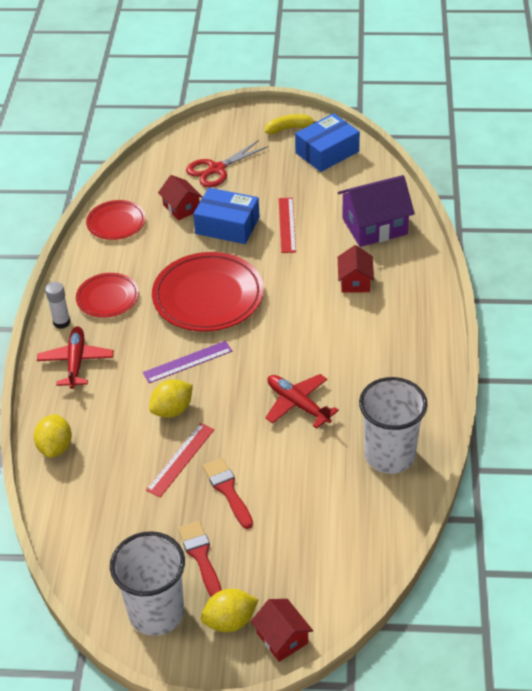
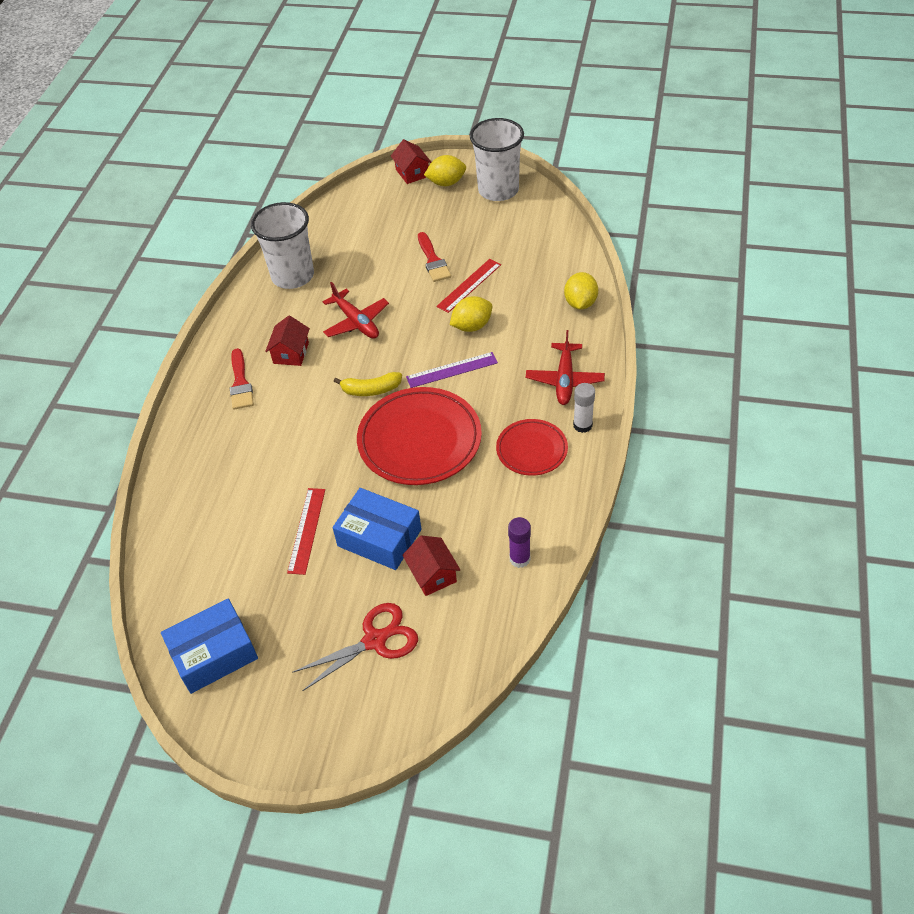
camera: 170 degrees left, 5 degrees up
(116, 223) = (519, 559): red plate -> purple glue stick
(201, 556) = (461, 219): red brush -> red brush (240, 383)
(289, 128) = (250, 714): yellow banana -> yellow banana (371, 390)
(355, 281) = (256, 443): red house -> red house (291, 353)
(374, 226) = (204, 516): purple house -> none

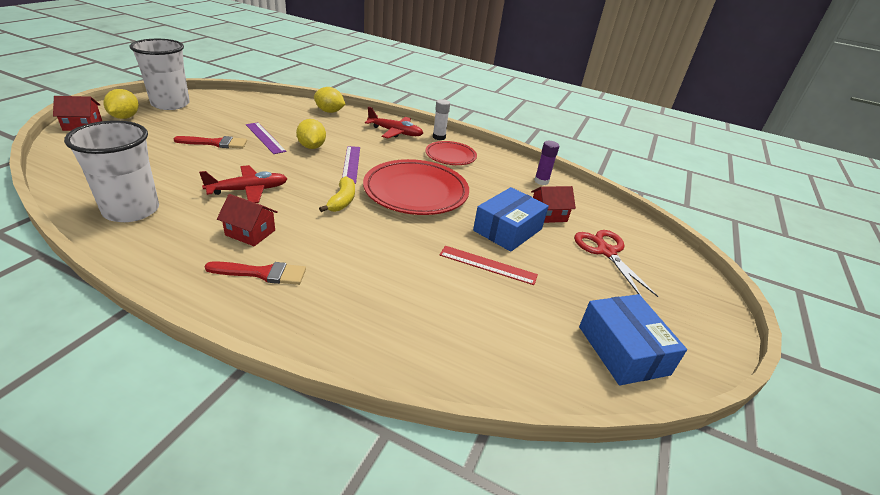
camera: 85 degrees left, 15 degrees down
(469, 285) = (265, 138): red ruler -> purple ruler

